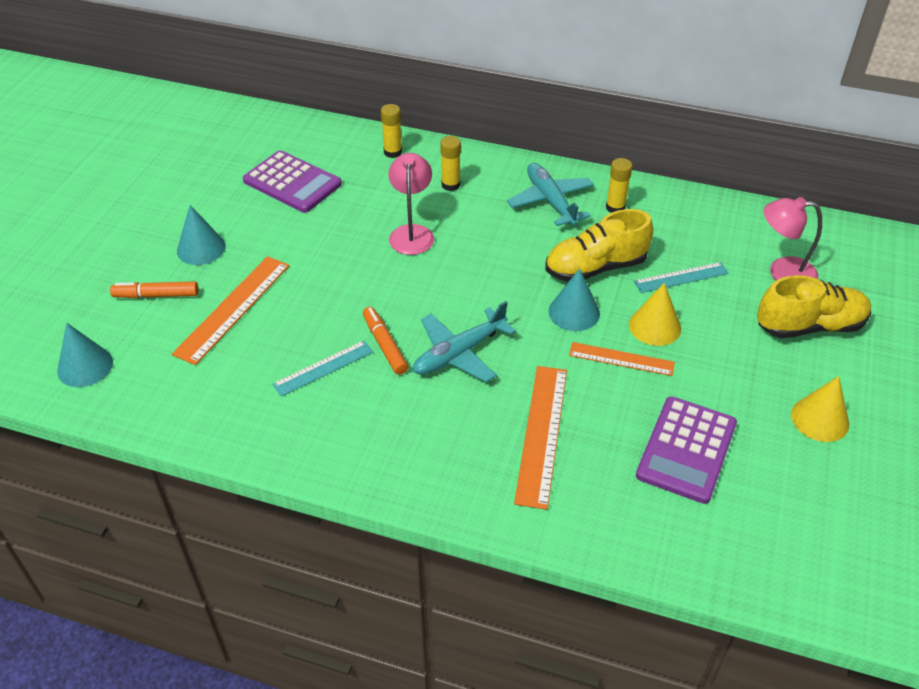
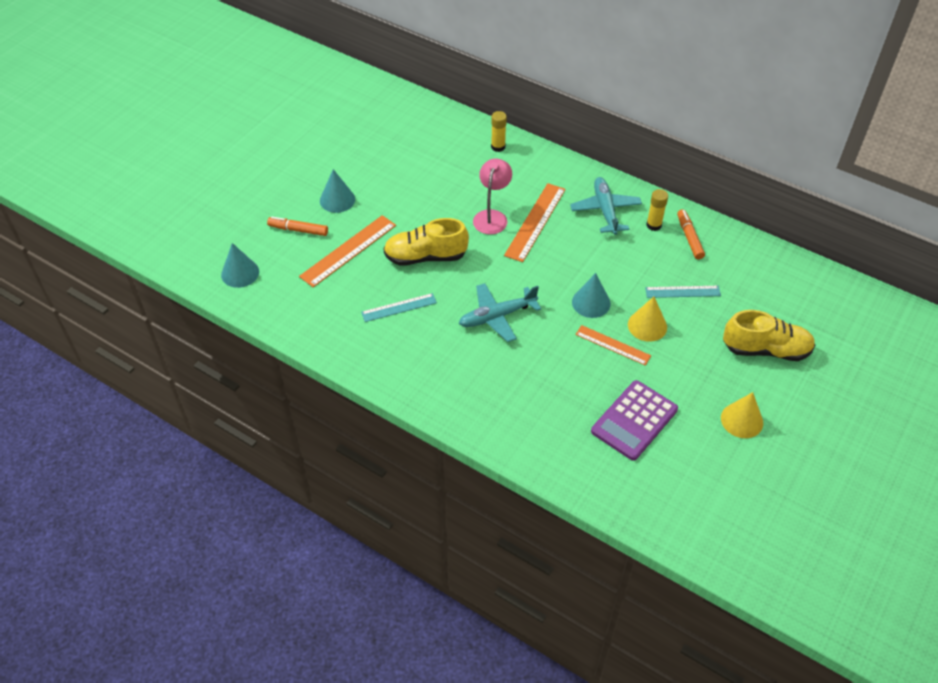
camera: 15 degrees right, 5 degrees up
(292, 183) = (416, 159): purple calculator -> none
(385, 345) = (446, 299): orange marker -> orange marker (689, 238)
(450, 185) = (533, 182): yellow glue stick -> none
(541, 434) = (535, 387): orange ruler -> orange ruler (535, 222)
(595, 268) = (620, 271): yellow shoe -> yellow shoe (425, 257)
(782, 272) = (763, 303): pink lamp -> none

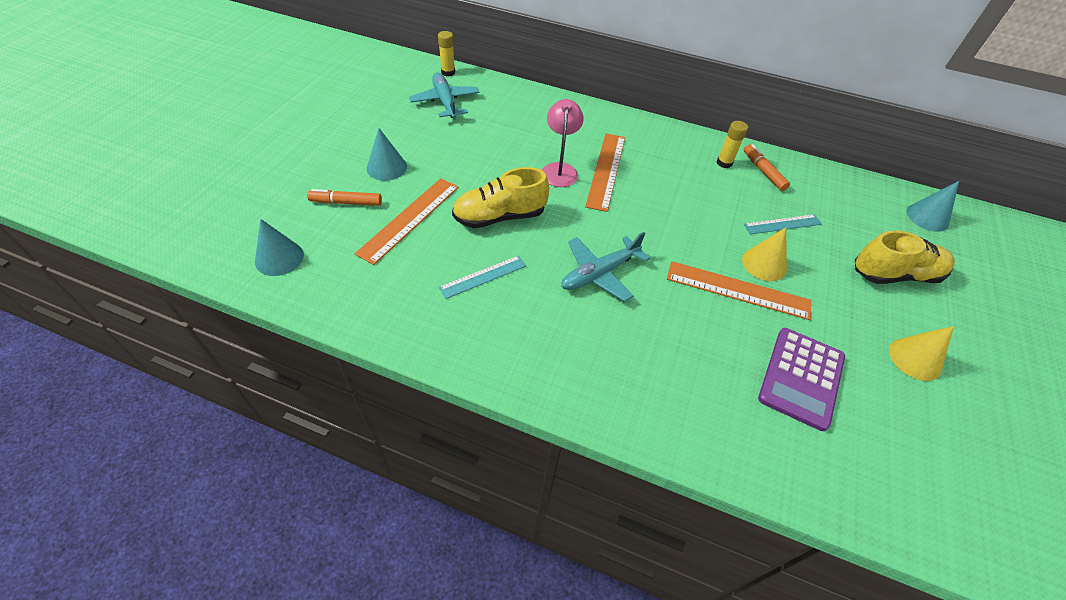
camera: 15 degrees left, 0 degrees up
(498, 147) = (545, 105): yellow glue stick -> yellow glue stick (448, 72)
(591, 302) = (695, 246): turquoise cone -> turquoise cone (927, 217)
(605, 210) = (671, 154): turquoise plane -> turquoise plane (445, 102)
(613, 345) = (738, 290): orange ruler -> orange ruler, size x1.59

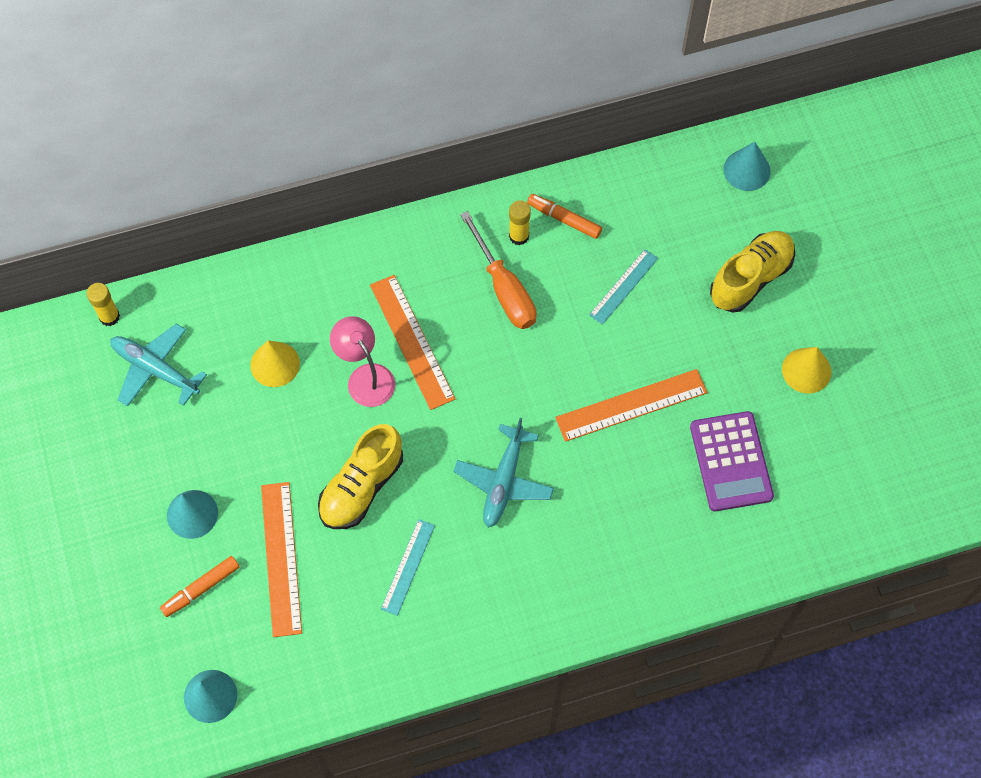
camera: 35 degrees left, 15 degrees up
(692, 180) = (504, 289): none -> orange screwdriver
(764, 264) = (635, 354): yellow cone -> yellow cone (275, 364)

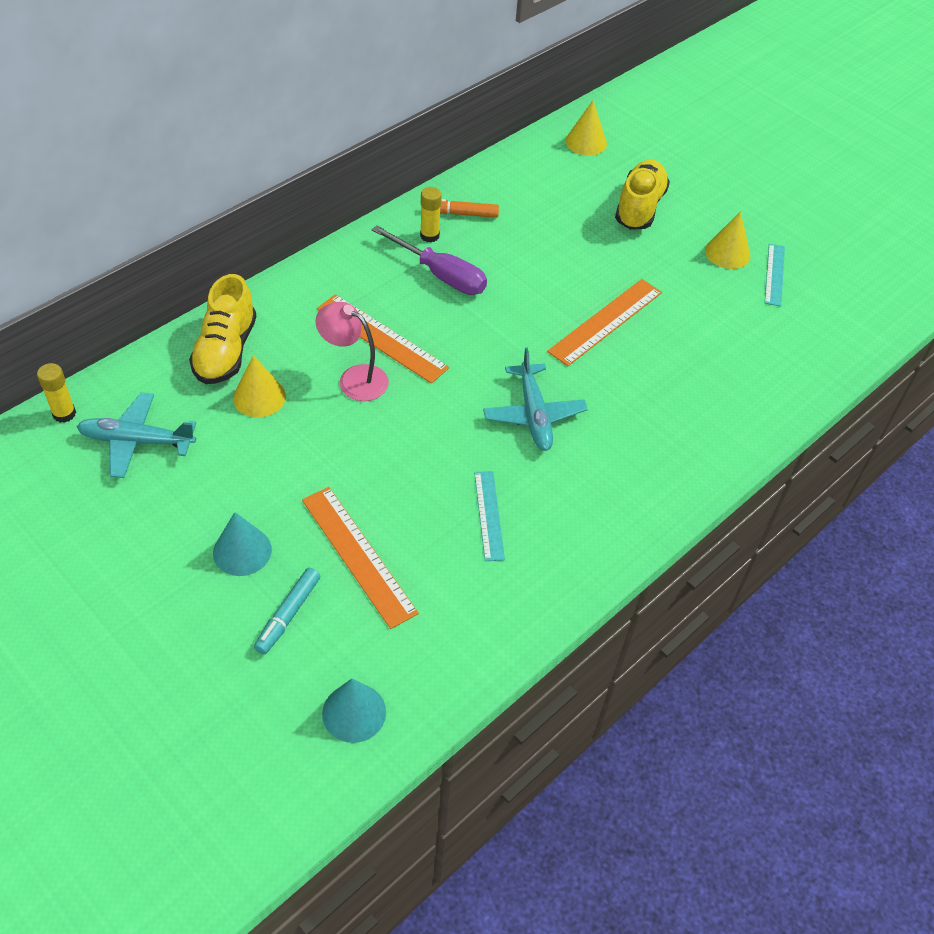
camera: 30 degrees left, 15 degrees down
(201, 588) = (288, 614): orange marker -> turquoise marker
(361, 487) = (403, 466): yellow shoe -> yellow shoe (226, 351)
(504, 289) = (441, 275): orange screwdriver -> purple screwdriver
(623, 286) = (541, 243): turquoise ruler -> turquoise ruler (774, 274)
(731, 461) = (715, 333): purple calculator -> none
(746, 170) = (586, 142): turquoise cone -> yellow cone

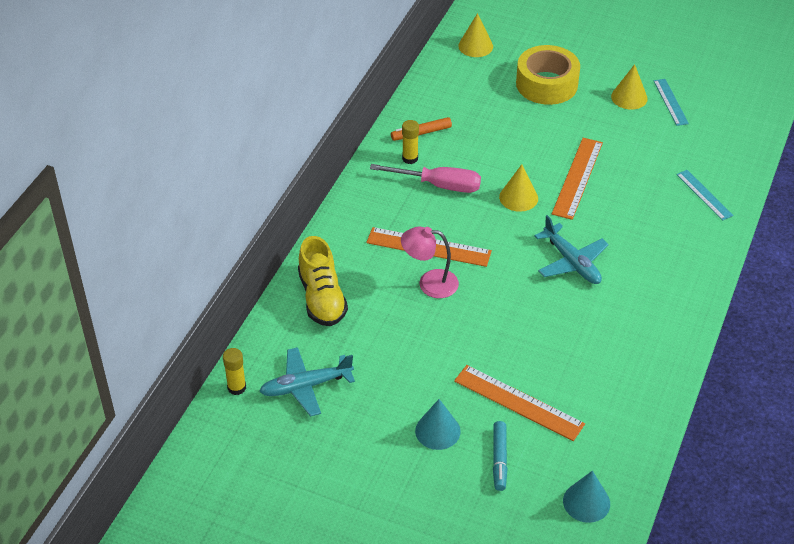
camera: 20 degrees left, 5 degrees down
(259, 397) = (371, 322): yellow cone -> yellow cone (518, 197)
(441, 275) = (439, 185): purple screwdriver -> pink screwdriver
(489, 515) = (587, 342): turquoise ruler -> turquoise ruler (704, 195)
(639, 207) = (546, 84): yellow shoe -> yellow tape

